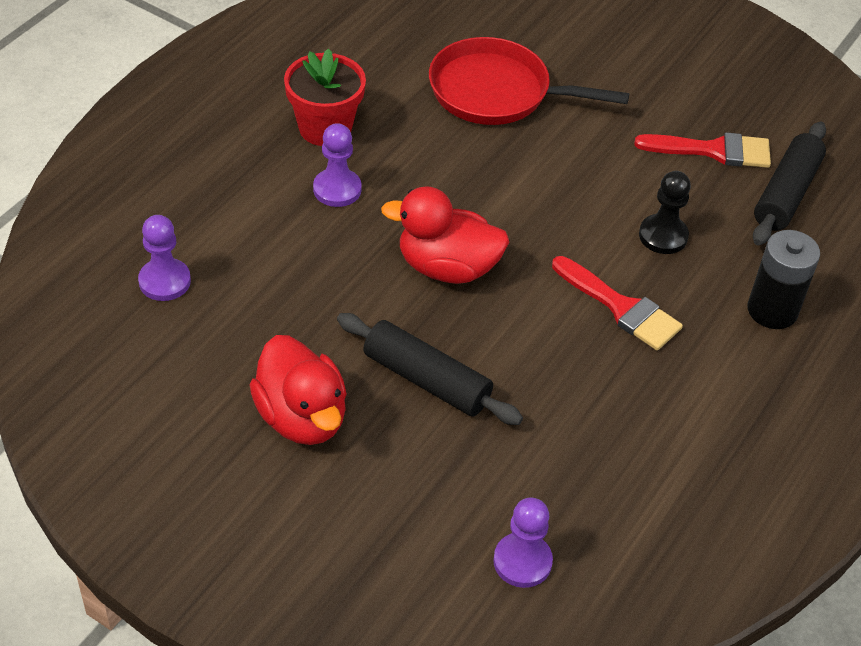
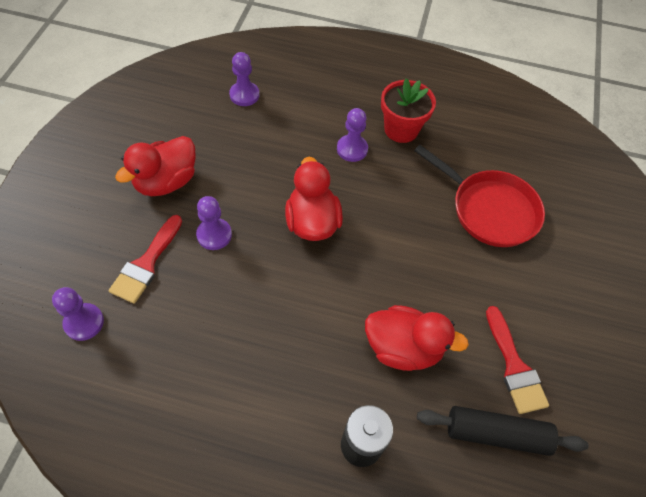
camera: 70 degrees right, 10 degrees up
(426, 380) = (214, 235): black rolling pin -> purple pawn
(497, 92) = (489, 210): red pan -> red pan turned 135 degrees clockwise
(621, 307) = (319, 334): red brush -> red brush (146, 264)
(663, 236) = (403, 348): black pawn -> red duck

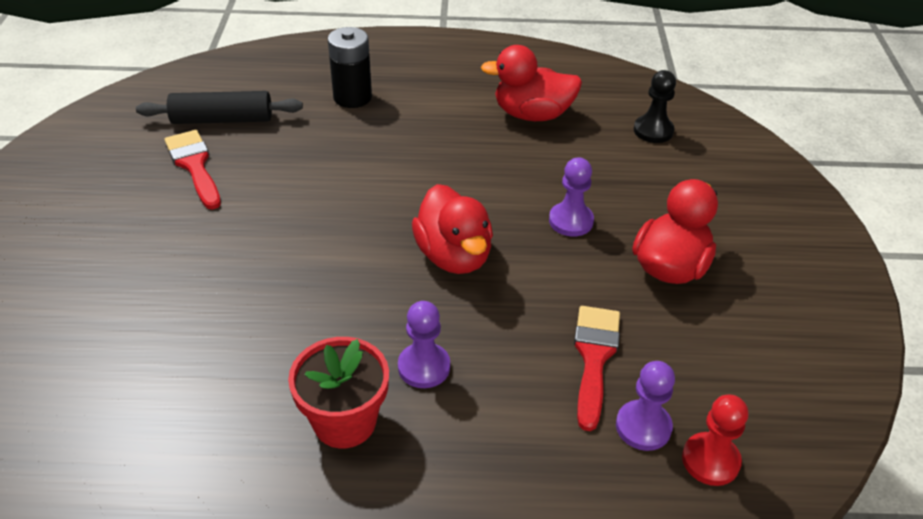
camera: 170 degrees right, 15 degrees down
(84, 322) = (653, 131): purple pawn -> black pawn
(146, 264) = (629, 182): red brush -> red brush (594, 357)
(220, 74) = (710, 460): none -> red pawn
(403, 348) = (318, 161): red duck -> red duck (532, 114)
(489, 210) = (197, 318): red pan -> none

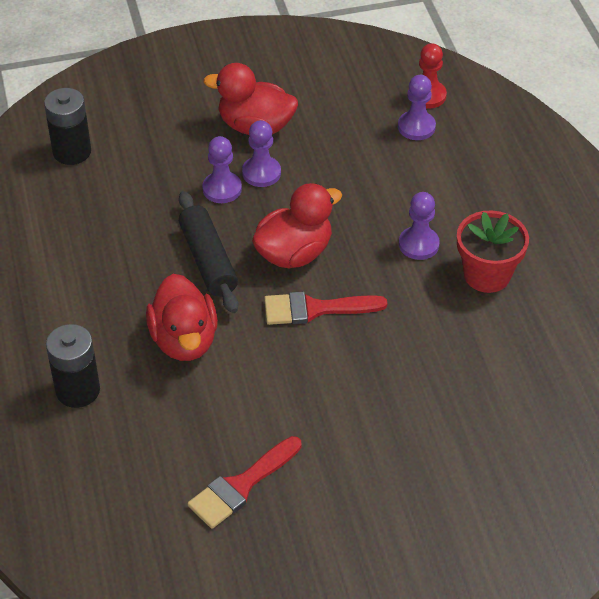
camera: 105 degrees left, 5 degrees up
(222, 119) = (154, 494): black rolling pin -> black rolling pin (208, 260)
(532, 114) = (69, 238): red duck -> red duck (184, 340)
(588, 256) = (261, 173): none -> purple pawn
(594, 357) = (367, 157): red brush -> red brush (315, 309)
(653, 131) = (72, 151): black pawn -> black battery

